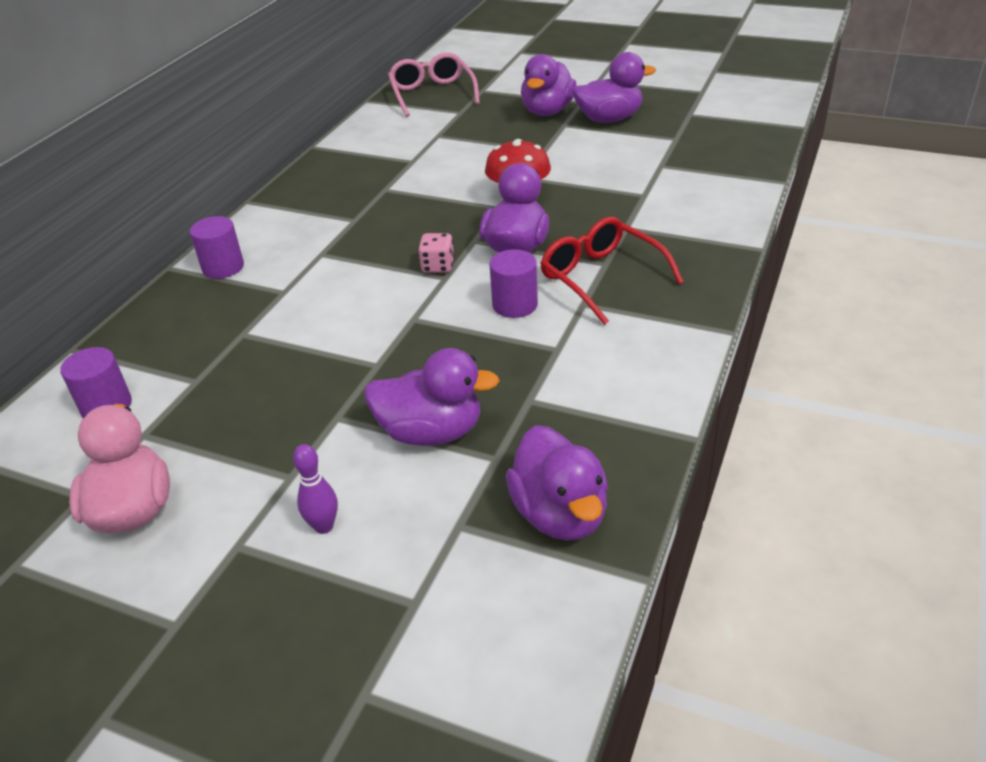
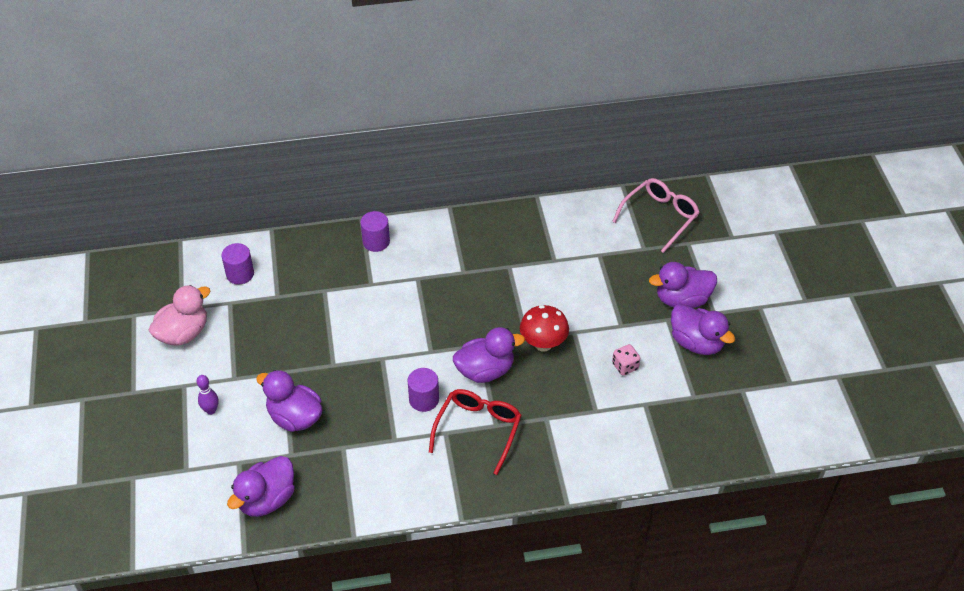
camera: 55 degrees right, 10 degrees up
(431, 432) = (295, 417): purple duck -> purple duck turned 150 degrees clockwise
(438, 266) = (439, 342): pink dice -> pink dice (625, 366)

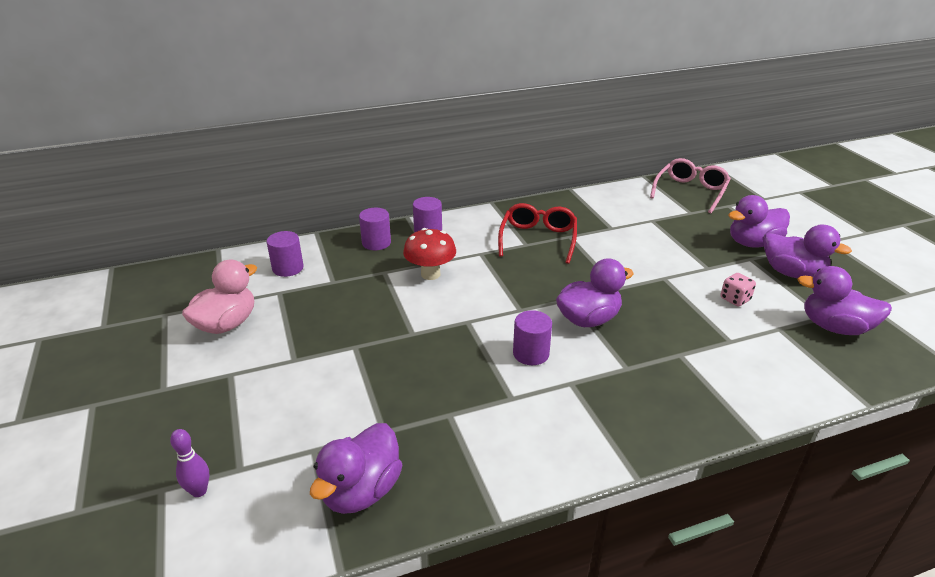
camera: 10 degrees left, 15 degrees down
(211, 410) = (268, 396): purple bowling pin -> purple bowling pin (199, 491)
(295, 417) = (379, 390): purple duck -> purple duck (834, 327)
(324, 251) = (376, 243): none -> purple cylinder
(478, 430) = (608, 375): red glasses -> red glasses (538, 239)
(543, 344) = (638, 290): red mushroom -> red mushroom (430, 274)

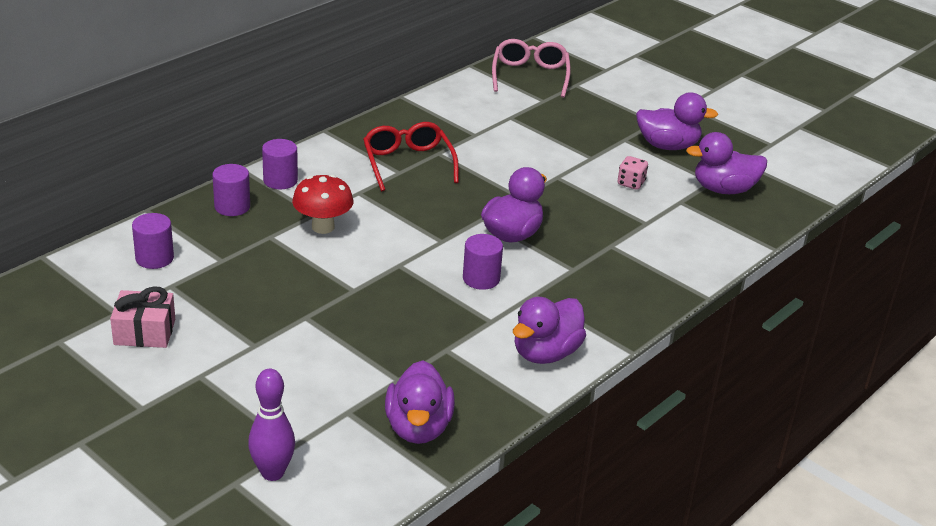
camera: 30 degrees left, 0 degrees up
(199, 491) = (272, 473): purple bowling pin -> purple bowling pin, size x1.53
(226, 324) = (144, 332): pink duck -> pink gift
(753, 243) = (619, 122): purple duck -> purple duck (546, 353)

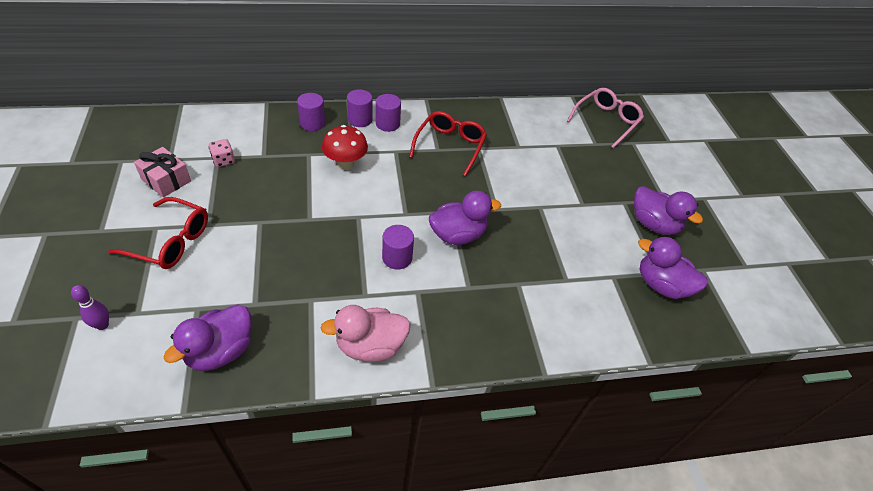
camera: 35 degrees right, 15 degrees up
(154, 258) = (231, 135): purple cylinder -> purple cylinder (387, 124)
(236, 378) = (171, 241): none -> red glasses
(272, 473) = (102, 325): purple bowling pin -> purple bowling pin, size x0.65
(546, 353) = (370, 346): purple duck -> pink duck
(631, 183) = (590, 240): pink dice -> pink dice (223, 160)

